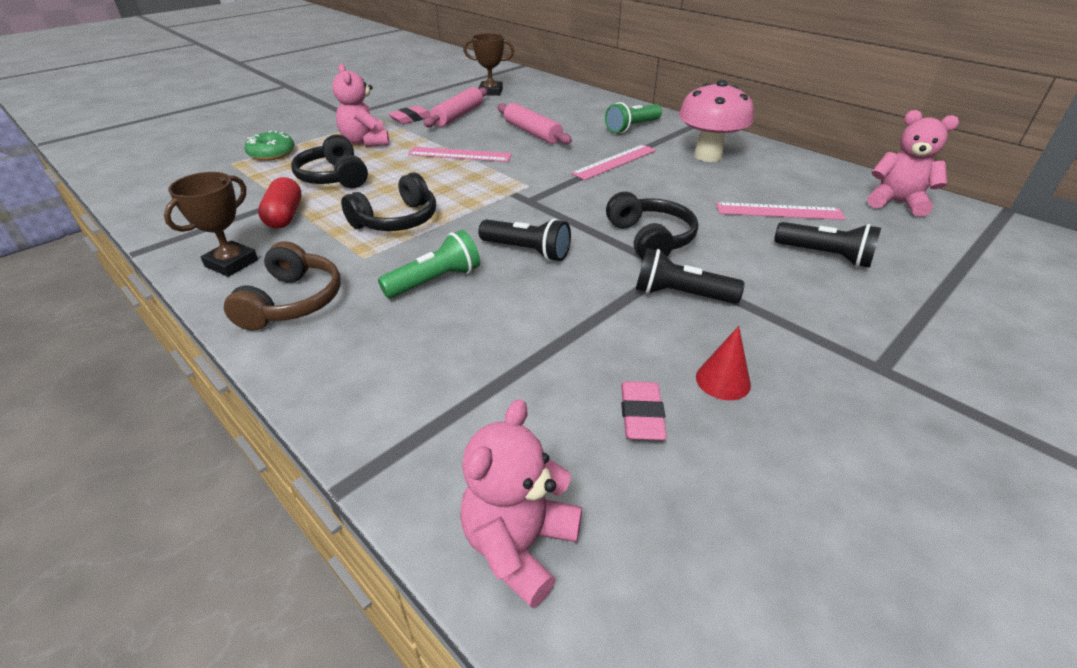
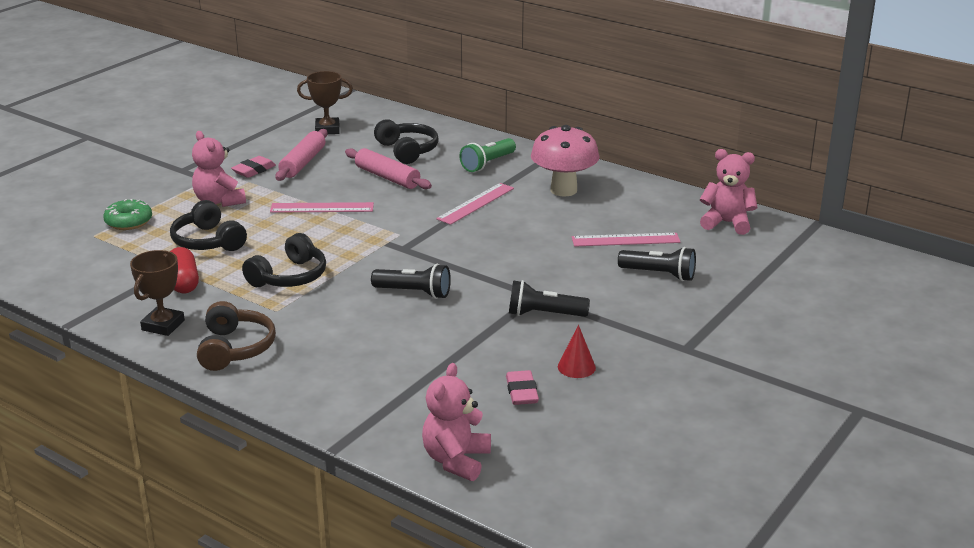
camera: 10 degrees left, 10 degrees down
(435, 281) = (345, 323): green flashlight -> none
(650, 239) = (517, 273): black headphones -> black headphones (407, 150)

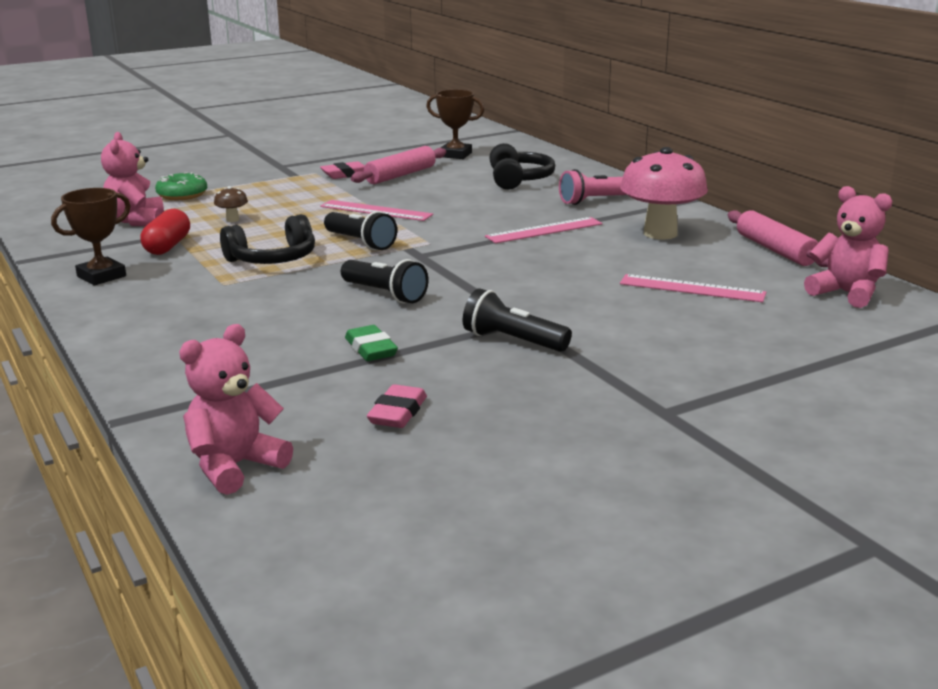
camera: 25 degrees right, 5 degrees down
(208, 241) = (232, 219): black headphones -> brown mushroom
(219, 201) = (283, 192): pink teddy bear -> pink teddy bear (136, 221)
(235, 348) = (141, 308): brown headphones -> none
(387, 177) = (472, 197): pink rolling pin -> pink rolling pin (775, 250)
(453, 345) = (371, 349): none -> green eraser
(487, 164) = (595, 201): green flashlight -> pink flashlight
(576, 367) = (495, 401): red cone -> none
(659, 274) = (703, 328): black flashlight -> black flashlight (360, 243)

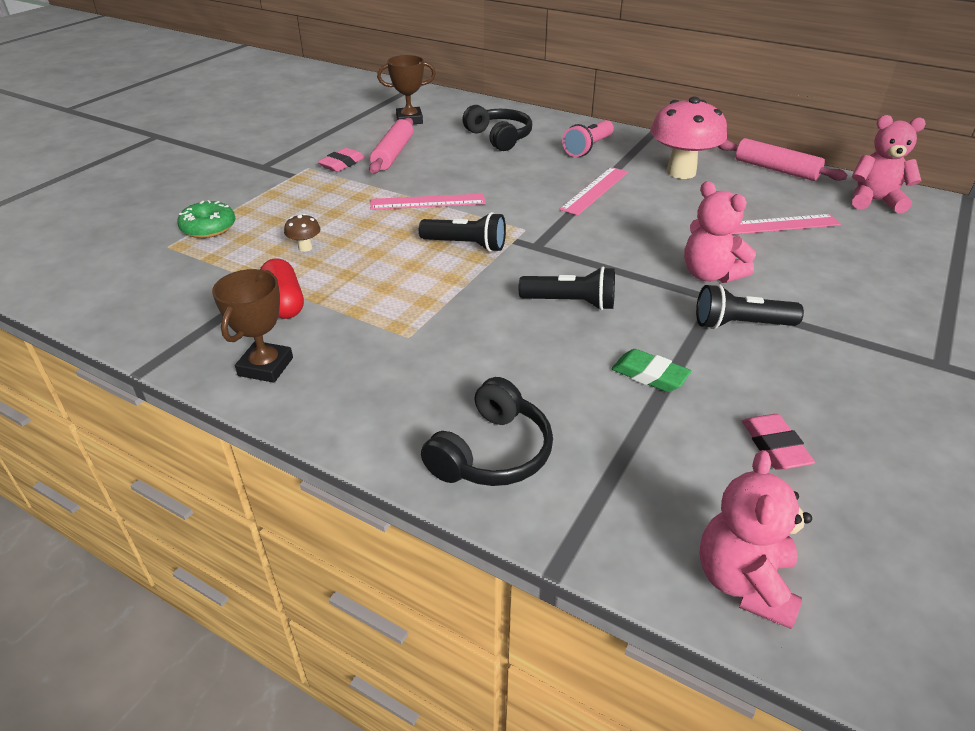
camera: 30 degrees left, 15 degrees up
(136, 221) = (204, 276): pink teddy bear -> pink teddy bear (710, 275)
(273, 259) = (413, 289): black headphones -> black headphones (492, 453)

